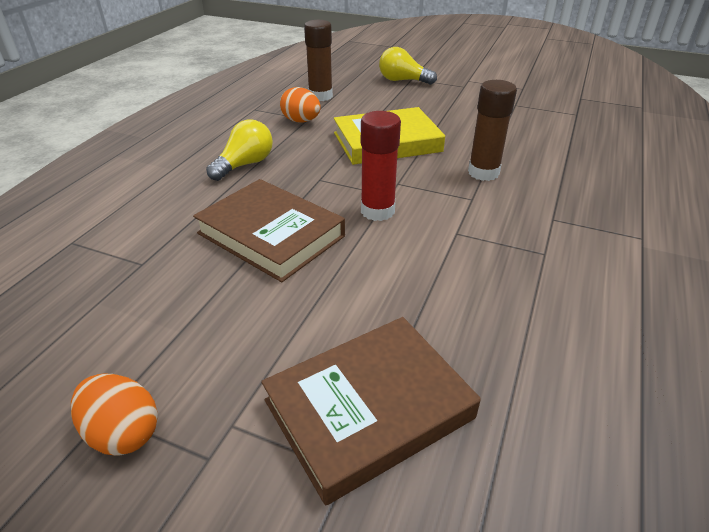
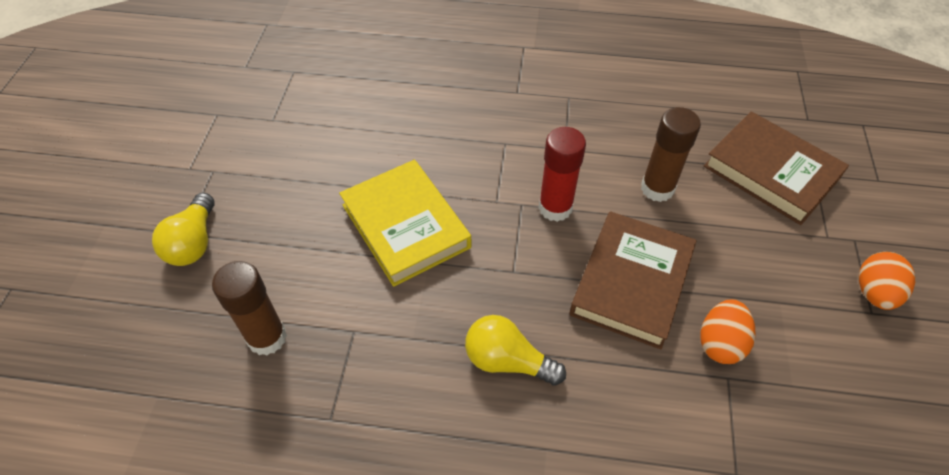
camera: 105 degrees left, 15 degrees up
(301, 121) = (364, 336): orange egg -> orange egg (720, 343)
(483, 173) = (453, 138): brown glue stick -> brown glue stick (657, 188)

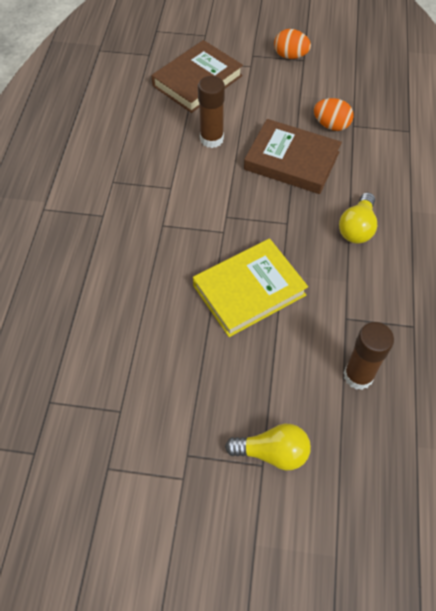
camera: 90 degrees left, 5 degrees up
(555, 208) = (229, 196): red glue stick -> none

